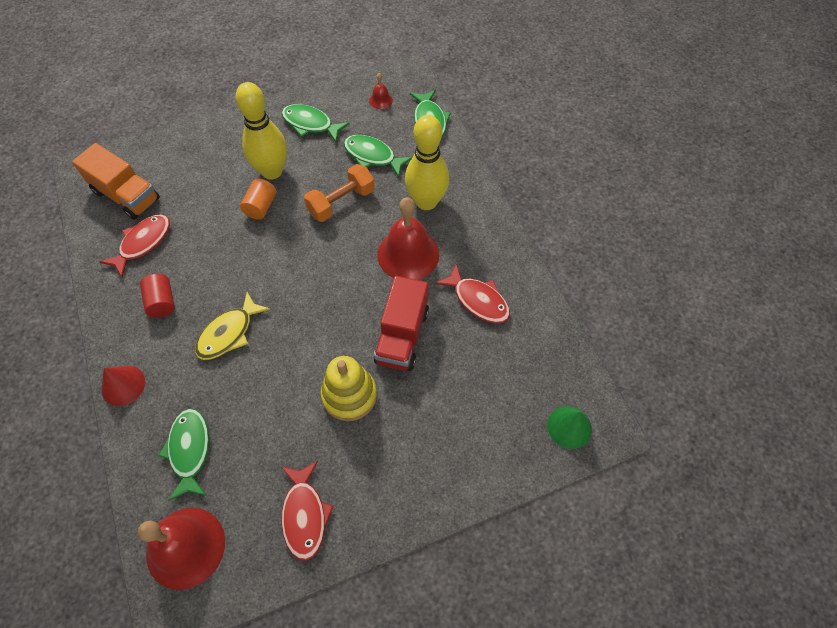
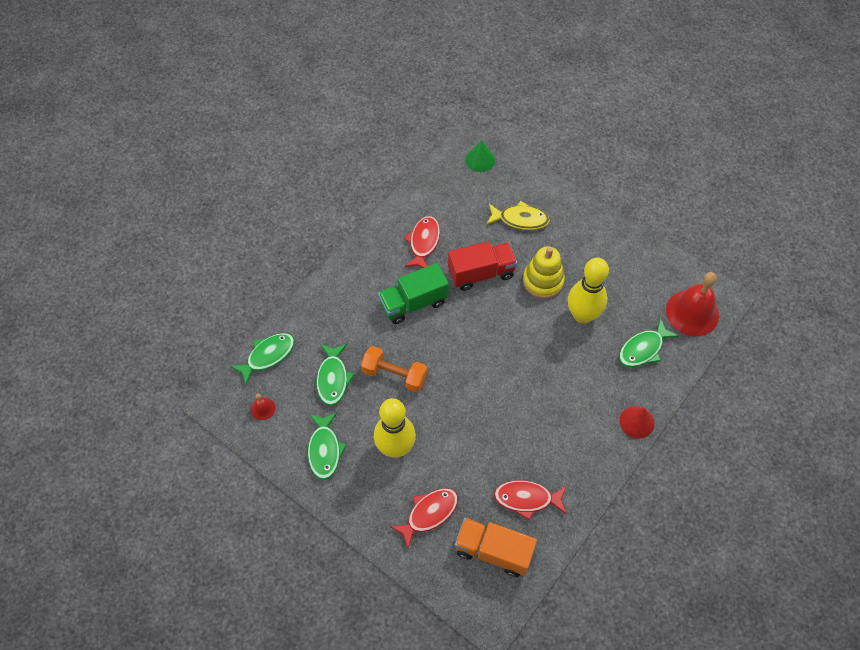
camera: 120 degrees left, 0 degrees up
(126, 195) = (493, 551): orange truck -> orange truck turned 75 degrees counterclockwise
(162, 302) = (563, 444): red cylinder -> none
(229, 333) = (554, 381): yellow fish -> yellow fish (520, 219)
(261, 207) = (436, 432): orange cylinder -> none
(305, 515) = (629, 263): red fish -> red fish (429, 514)
(408, 254) = (413, 303): red bell -> green truck
(426, 202) = (357, 315): yellow bowling pin -> yellow bowling pin (582, 315)

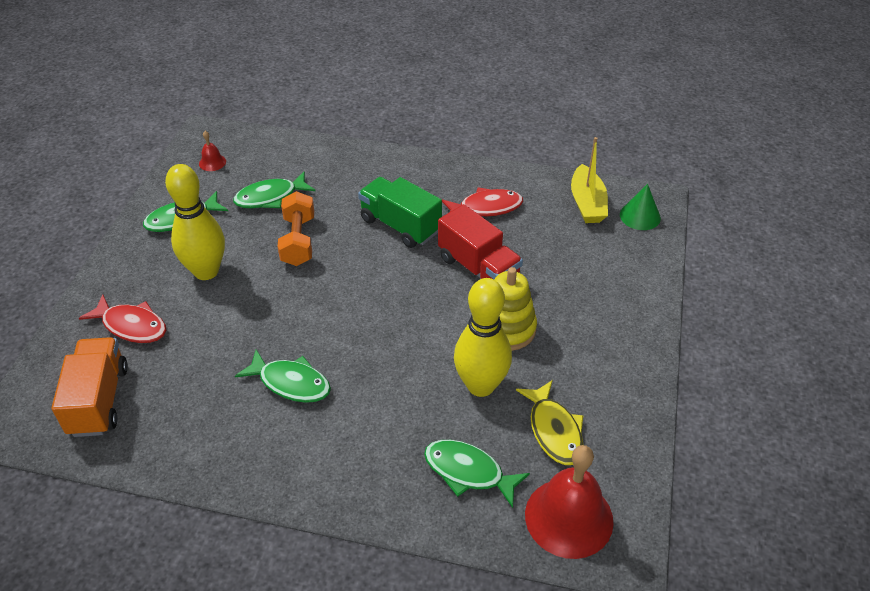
camera: 65 degrees right, 15 degrees down
(268, 356) = (274, 146): green fish -> green fish (291, 383)
(452, 182) = (587, 203): none -> yellow boat
(520, 219) = (582, 279): yellow fish -> yellow fish (554, 430)
(526, 499) = (181, 411): red fish -> none
(637, 422) = (345, 500): red cone -> none

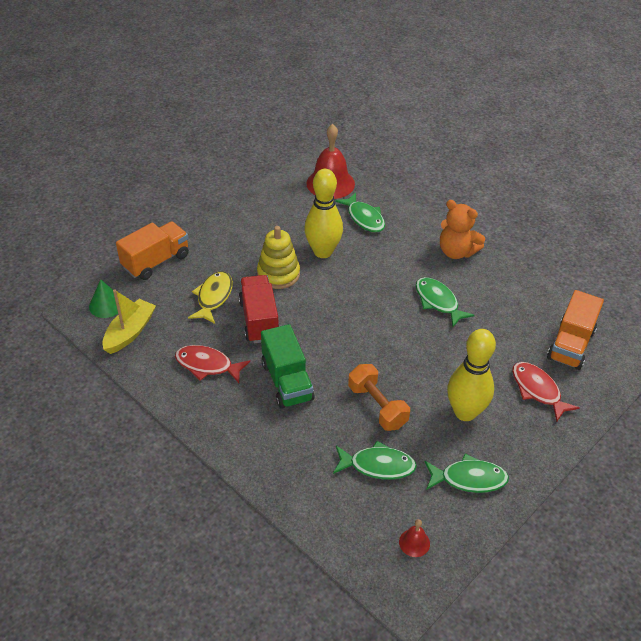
camera: 150 degrees left, 0 degrees up
(298, 241) = (377, 406): orange dumbbell -> orange dumbbell turned 60 degrees counterclockwise
(301, 477) = (456, 252): none -> orange teddy bear
(554, 430) = (302, 216): yellow fish -> yellow fish (213, 297)
(652, 280) = (156, 261): none -> orange truck

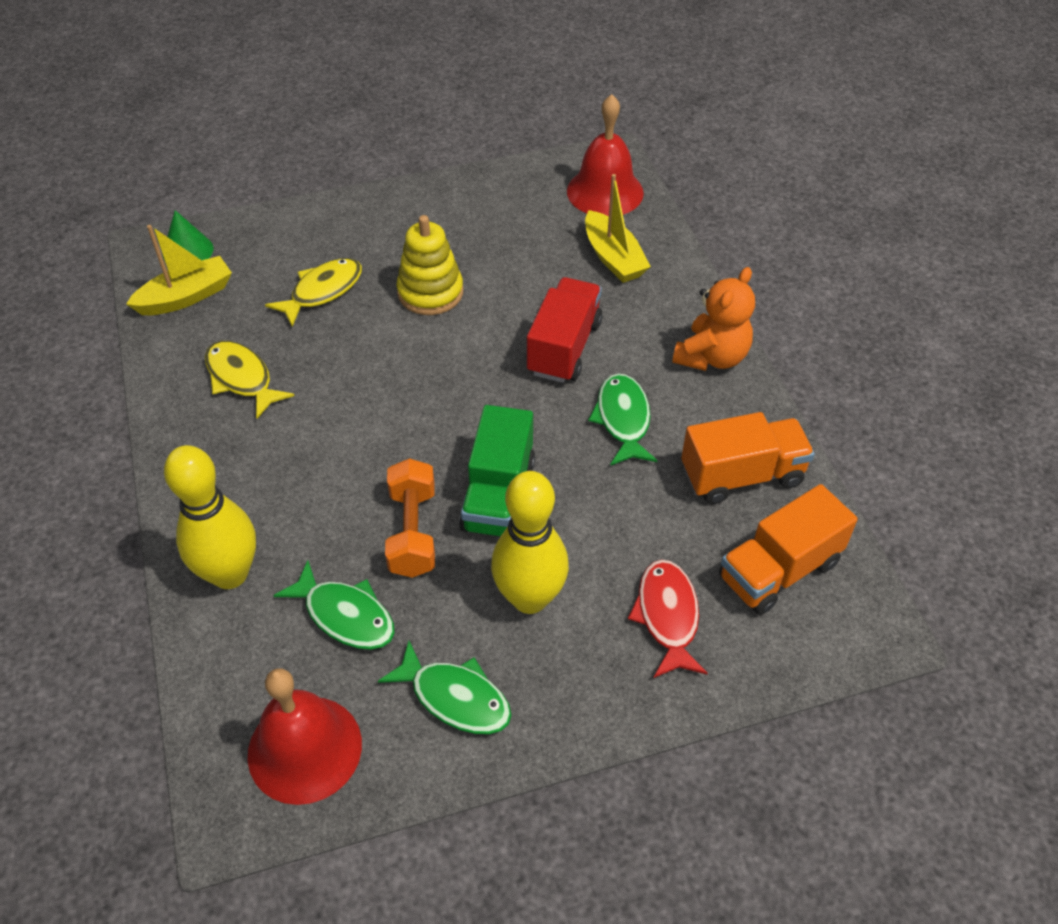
camera: 30 degrees right, 5 degrees up
(156, 261) = (290, 217): orange truck -> orange truck (742, 475)
(207, 365) = (241, 378): red fish -> yellow fish
(259, 320) = (354, 345): red truck -> red truck (564, 347)
(287, 381) = (322, 443): green truck -> green truck (498, 495)
(323, 252) = (516, 284): yellow bowling pin -> yellow bowling pin (230, 574)
(364, 218) = (613, 258): green fish -> yellow boat
(414, 542) = (305, 749): red bell -> red bell, size x2.27
(456, 252) = (712, 357): orange teddy bear -> orange teddy bear turned 120 degrees counterclockwise

